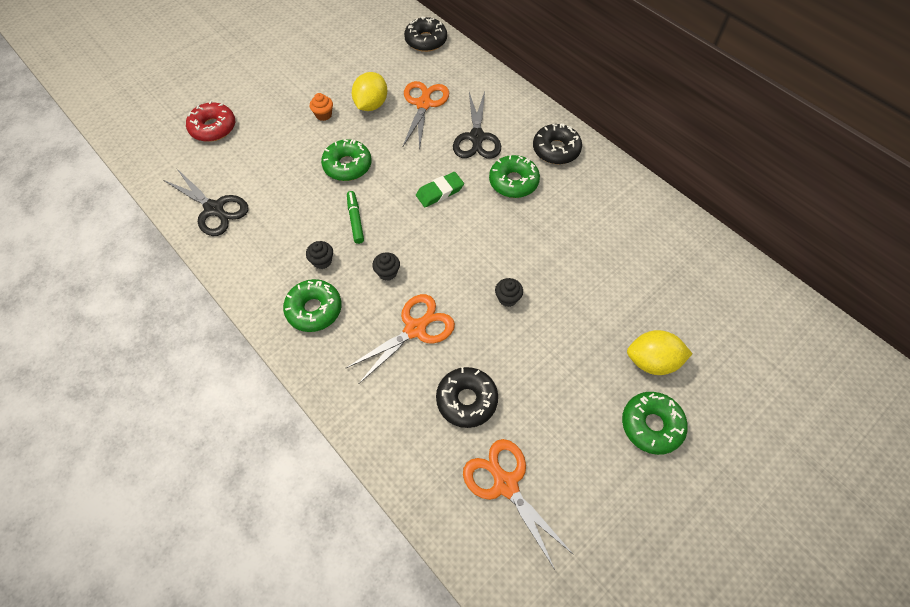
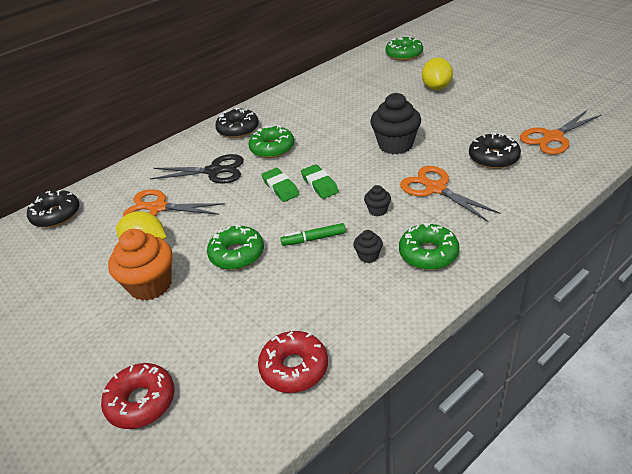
camera: 85 degrees left, 20 degrees down
(214, 209) = (294, 368): black scissors -> red donut
(323, 115) = (150, 285): orange cupcake -> orange cupcake, size x2.12
(440, 224) = (319, 184): none -> green eraser
(507, 298) = (395, 145): black cupcake -> black cupcake, size x2.12
(651, 425) = (484, 87): green donut -> green donut (404, 54)

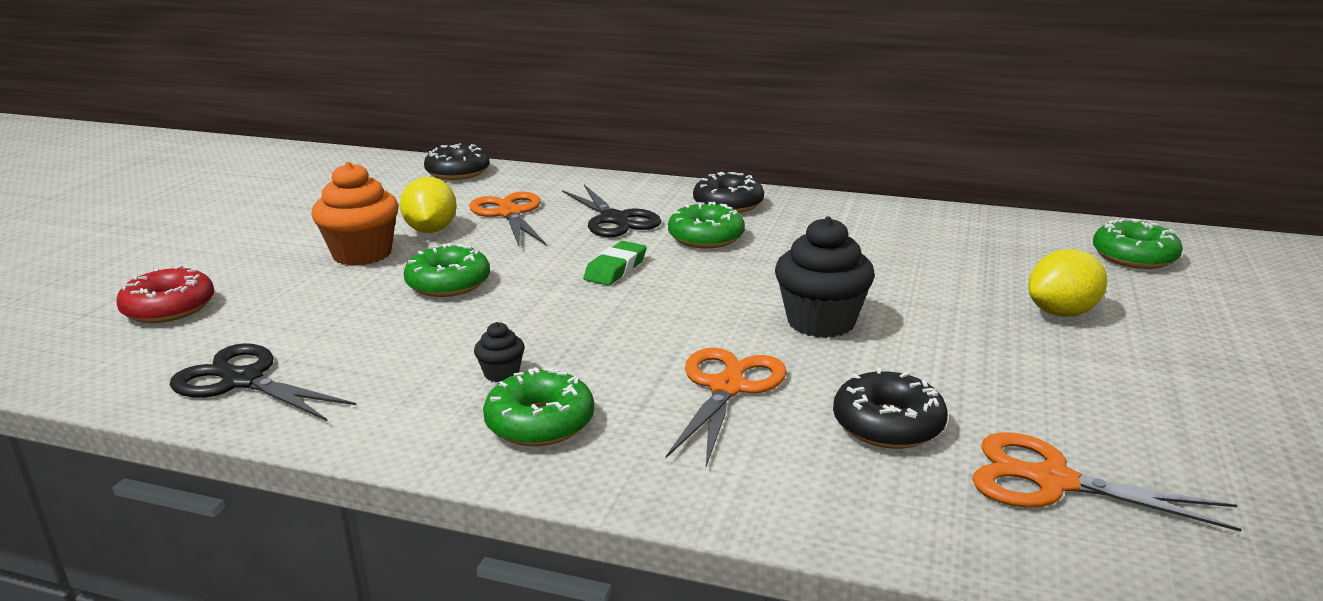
camera: 55 degrees right, 15 degrees down
(294, 368) = (243, 381): red donut -> black scissors
(313, 239) = (514, 323): green marker -> none
(319, 184) = (648, 292): green eraser -> none
(377, 210) = (621, 352): black cupcake -> none

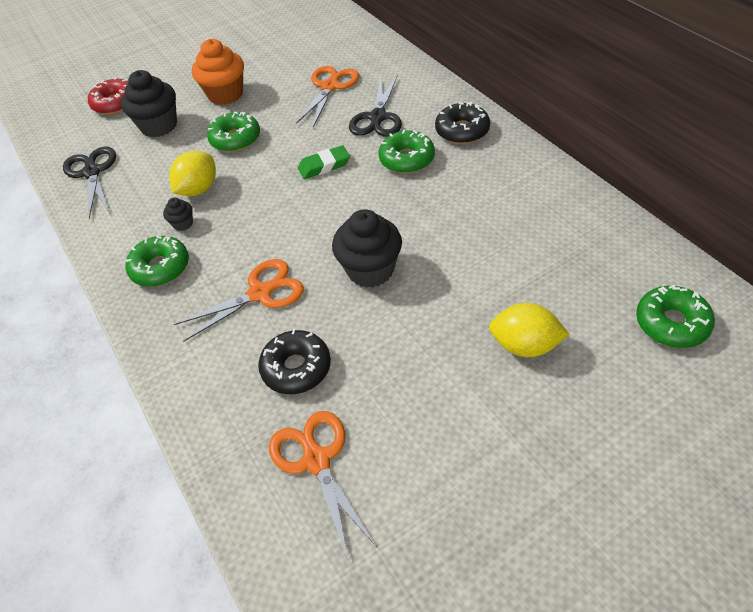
camera: 45 degrees right, 25 degrees up
(295, 306) = (159, 126): none -> black cupcake
(431, 230) = (276, 86): yellow lemon -> yellow lemon (198, 189)
(458, 172) = (348, 32): black donut -> none

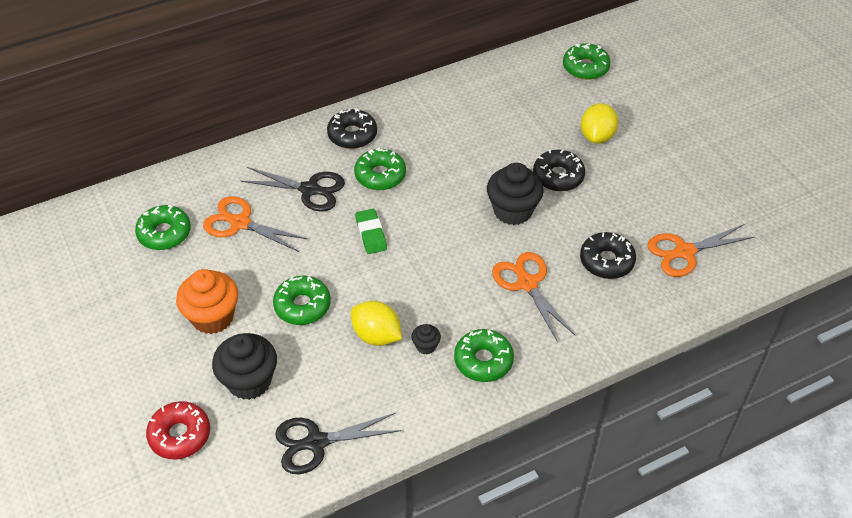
camera: 90 degrees left, 0 degrees up
(315, 52) = (164, 233): none -> green donut
(436, 308) = (558, 176): none -> black donut

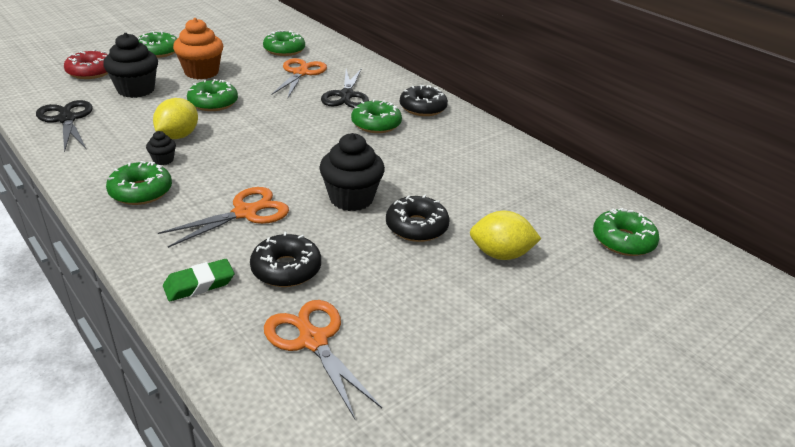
camera: 75 degrees right, 15 degrees down
(129, 365) = (158, 51): none -> green donut
(371, 234) = (300, 125): green eraser -> green eraser (199, 284)

